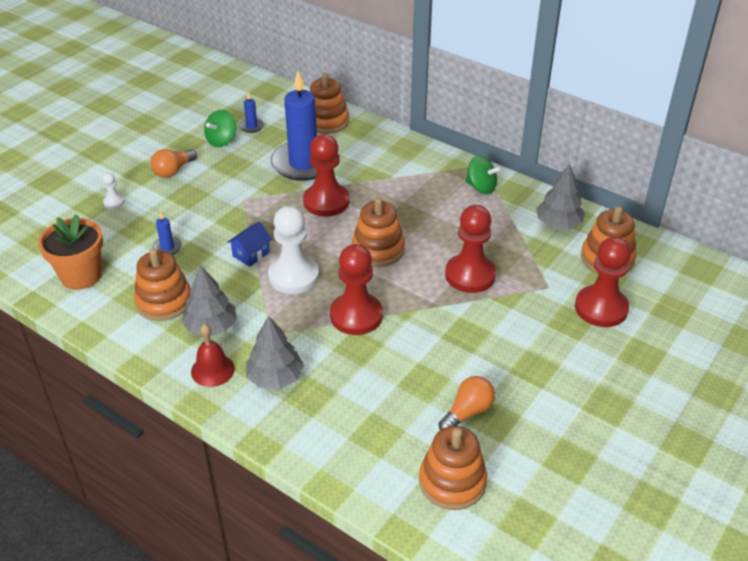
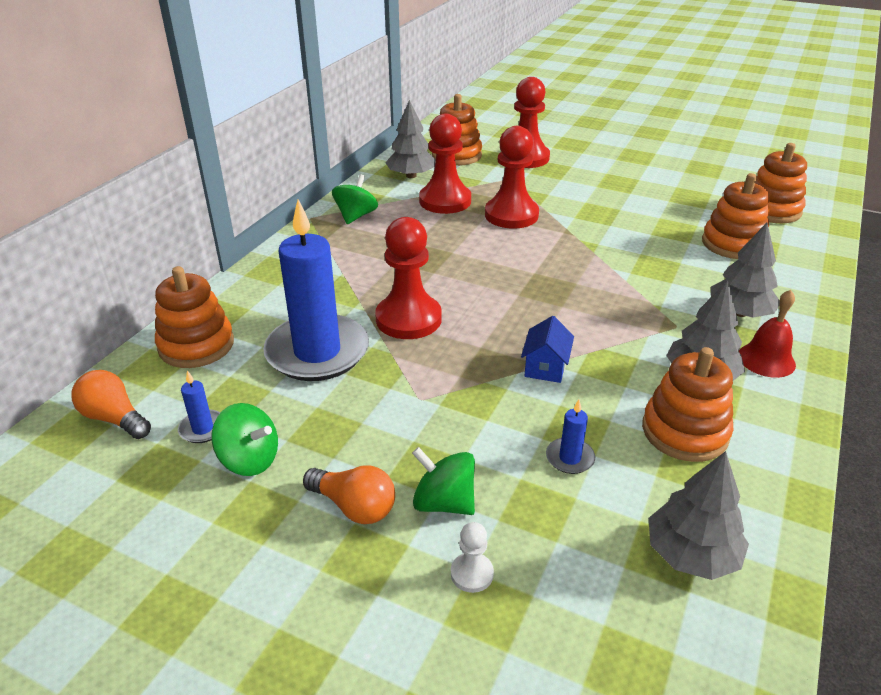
camera: 100 degrees left, 5 degrees down
(81, 276) = (691, 554): orange flower pot -> grey tree
(160, 198) = (444, 502): none -> green spinning top
(251, 254) = (545, 367): blue house -> blue house turned 75 degrees clockwise
(293, 276) = (570, 324): white pawn -> none
(356, 315) = (611, 273): red pawn -> red pawn (445, 201)
(378, 249) = (493, 270): orange stacking toy -> orange stacking toy (733, 244)
(467, 412) = (693, 207): orange light bulb -> orange light bulb (114, 418)

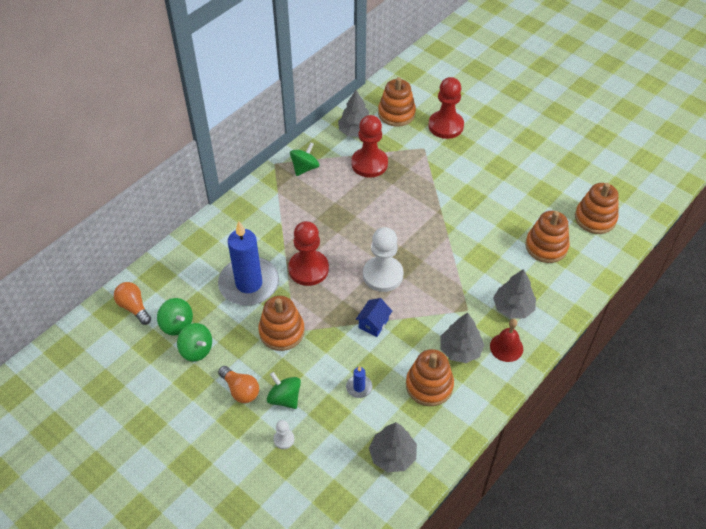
camera: 15 degrees right, 15 degrees up
(196, 345) = (183, 264): orange stacking toy -> orange stacking toy (281, 332)
(203, 428) = (177, 324): blue candle -> green spinning top
(511, 215) = (409, 187): red pawn -> none
(527, 308) = (383, 275): none -> white pawn

